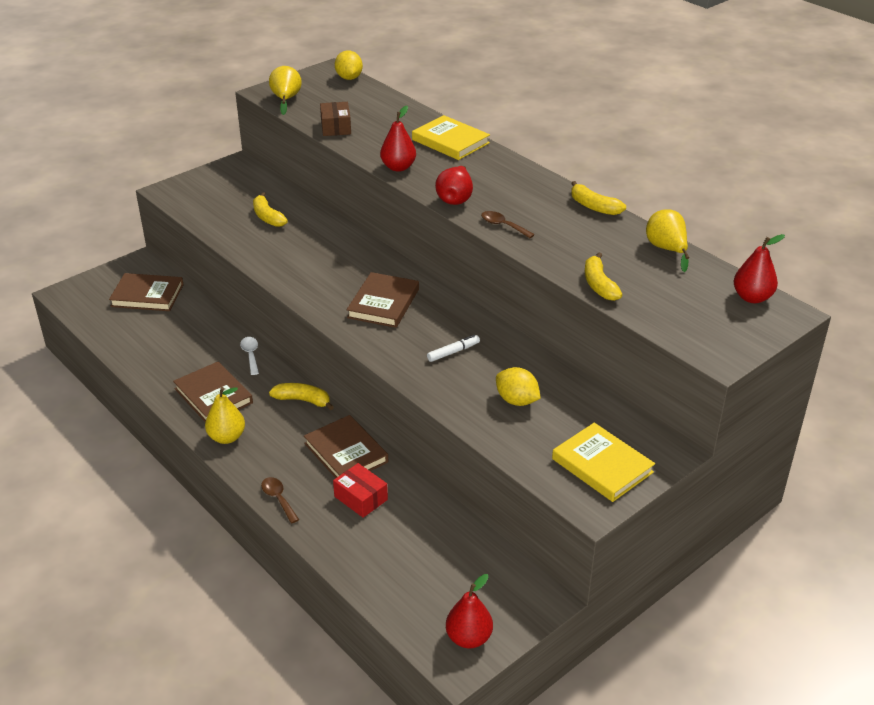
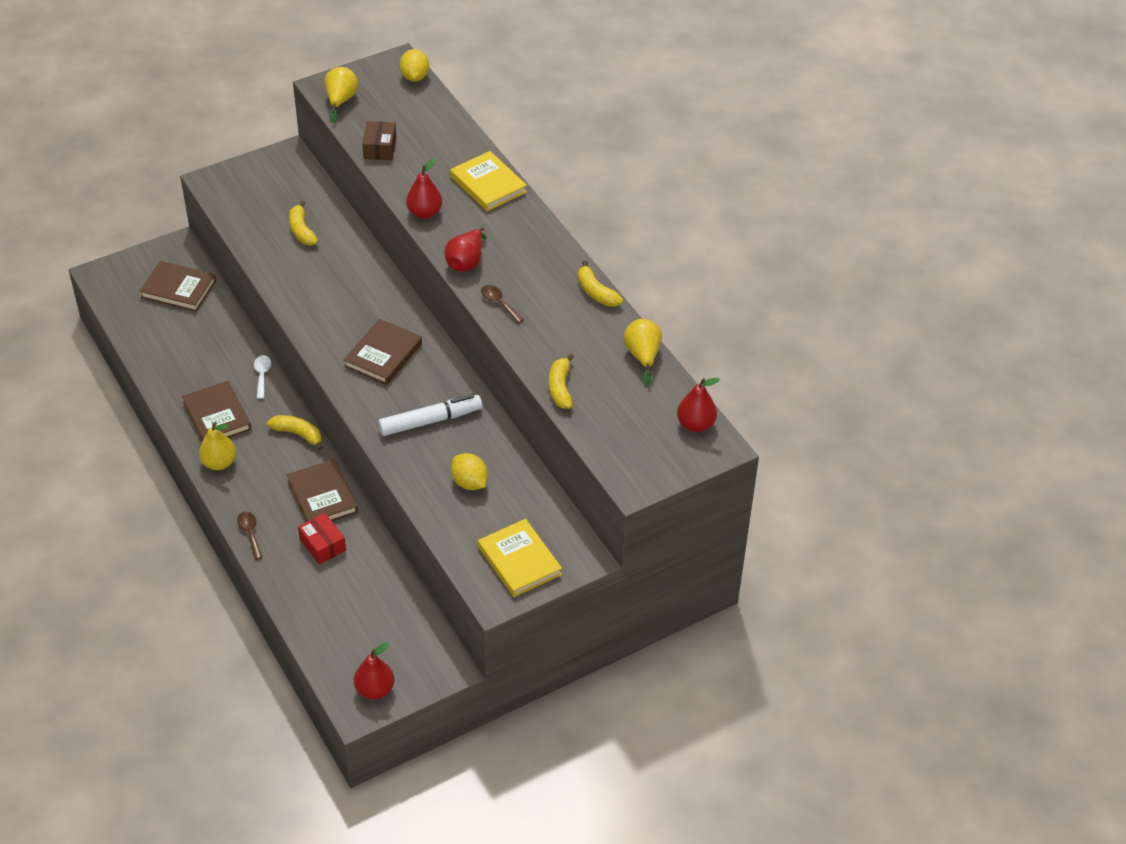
camera: 10 degrees right, 10 degrees up
(453, 352) = (430, 421): white marker -> white marker, size x1.91

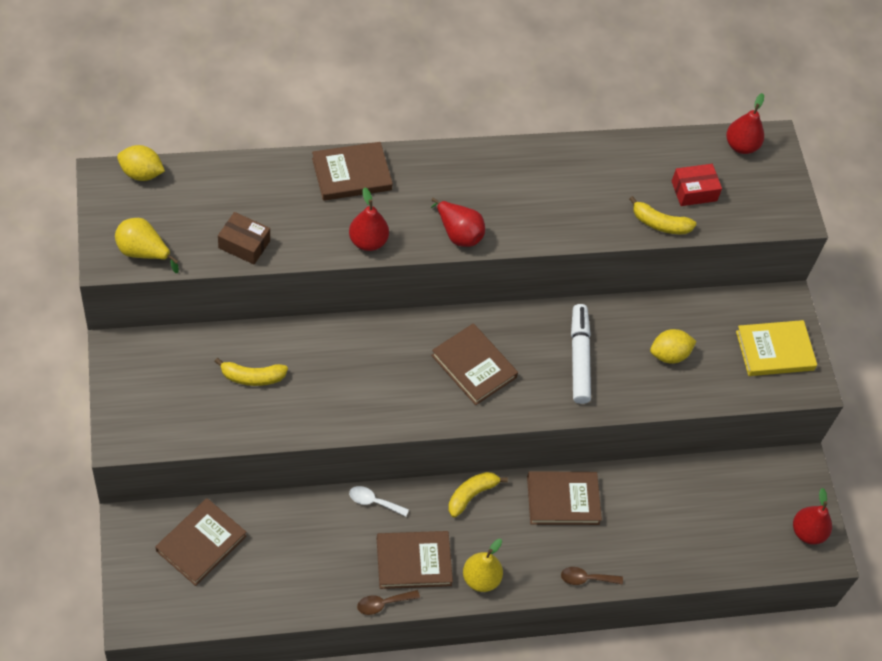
camera: 75 degrees left, 10 degrees up
(323, 545) = (624, 519): red box -> red box (694, 191)
(488, 184) = (351, 174): yellow book -> brown book
(499, 303) = (528, 228): brown spoon -> brown spoon (383, 604)
(596, 292) = (546, 149): yellow banana -> none
(642, 356) = (643, 148): yellow pear -> none

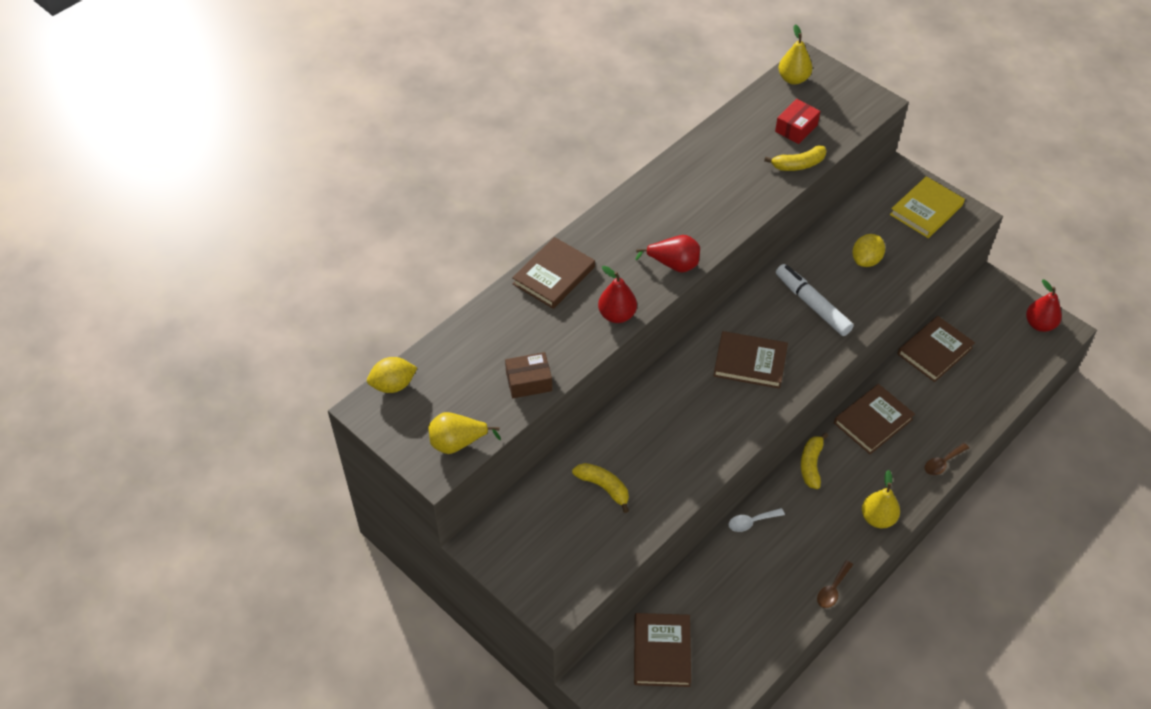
camera: 30 degrees left, 5 degrees down
(252, 377) = (604, 487): yellow banana -> yellow banana turned 105 degrees counterclockwise
(413, 561) = (822, 542): brown book -> brown book (934, 351)
(741, 146) = (793, 79): red pear -> yellow pear

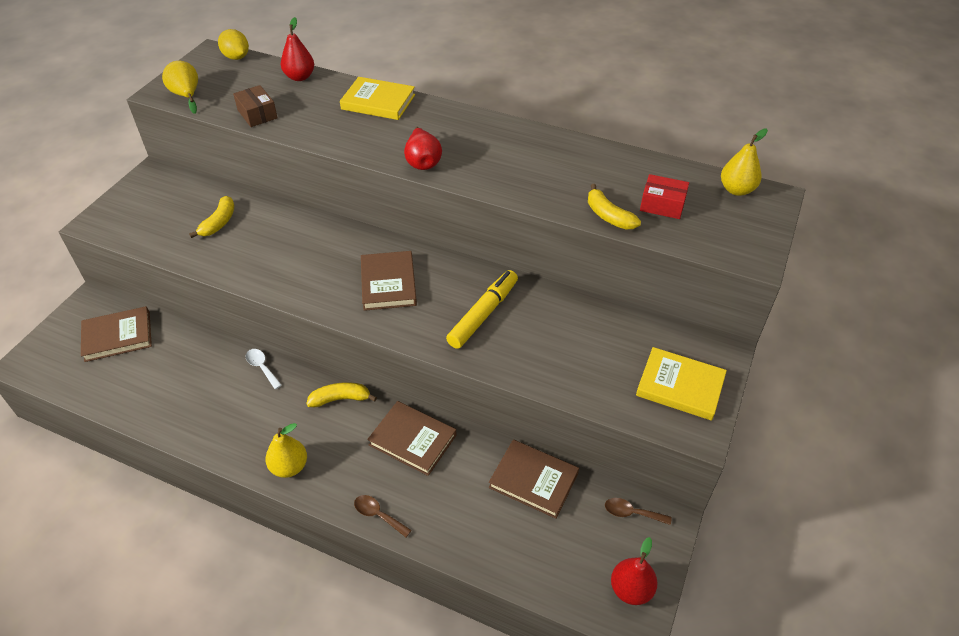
camera: 70 degrees right, 5 degrees down
(554, 275) = (378, 102): brown book -> yellow book
(617, 315) = (347, 143): red pear -> red pear (300, 77)
(812, 305) = (483, 314): white marker -> yellow marker
(832, 589) = (197, 445): brown spoon -> brown spoon (631, 513)
(866, 260) = (569, 346): yellow lemon -> none

